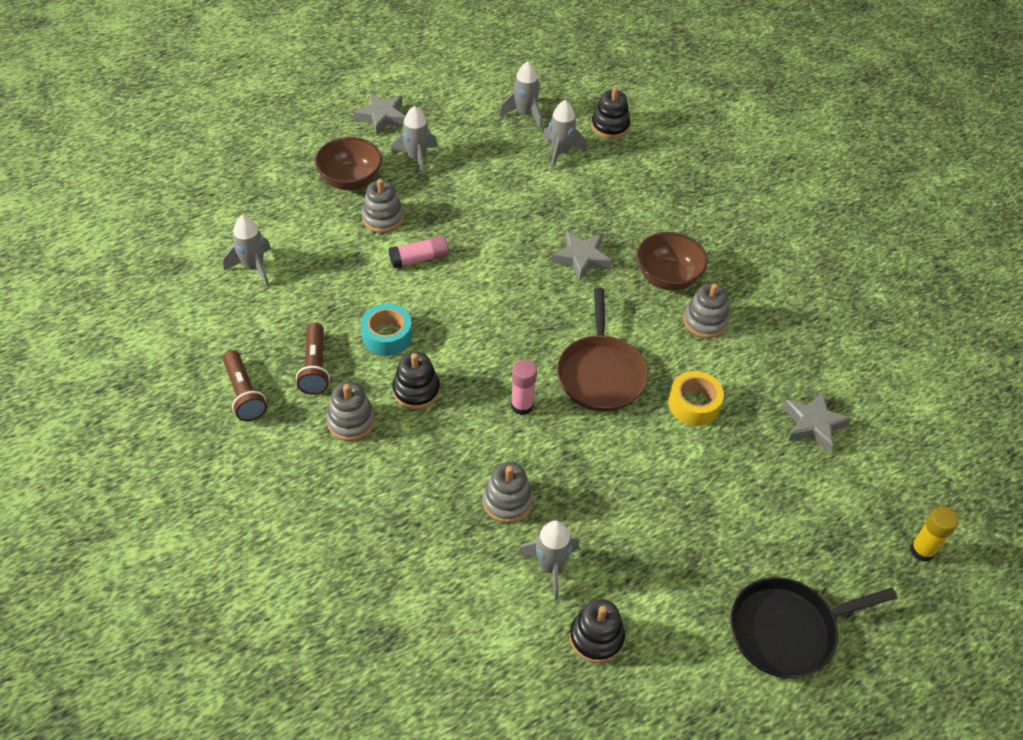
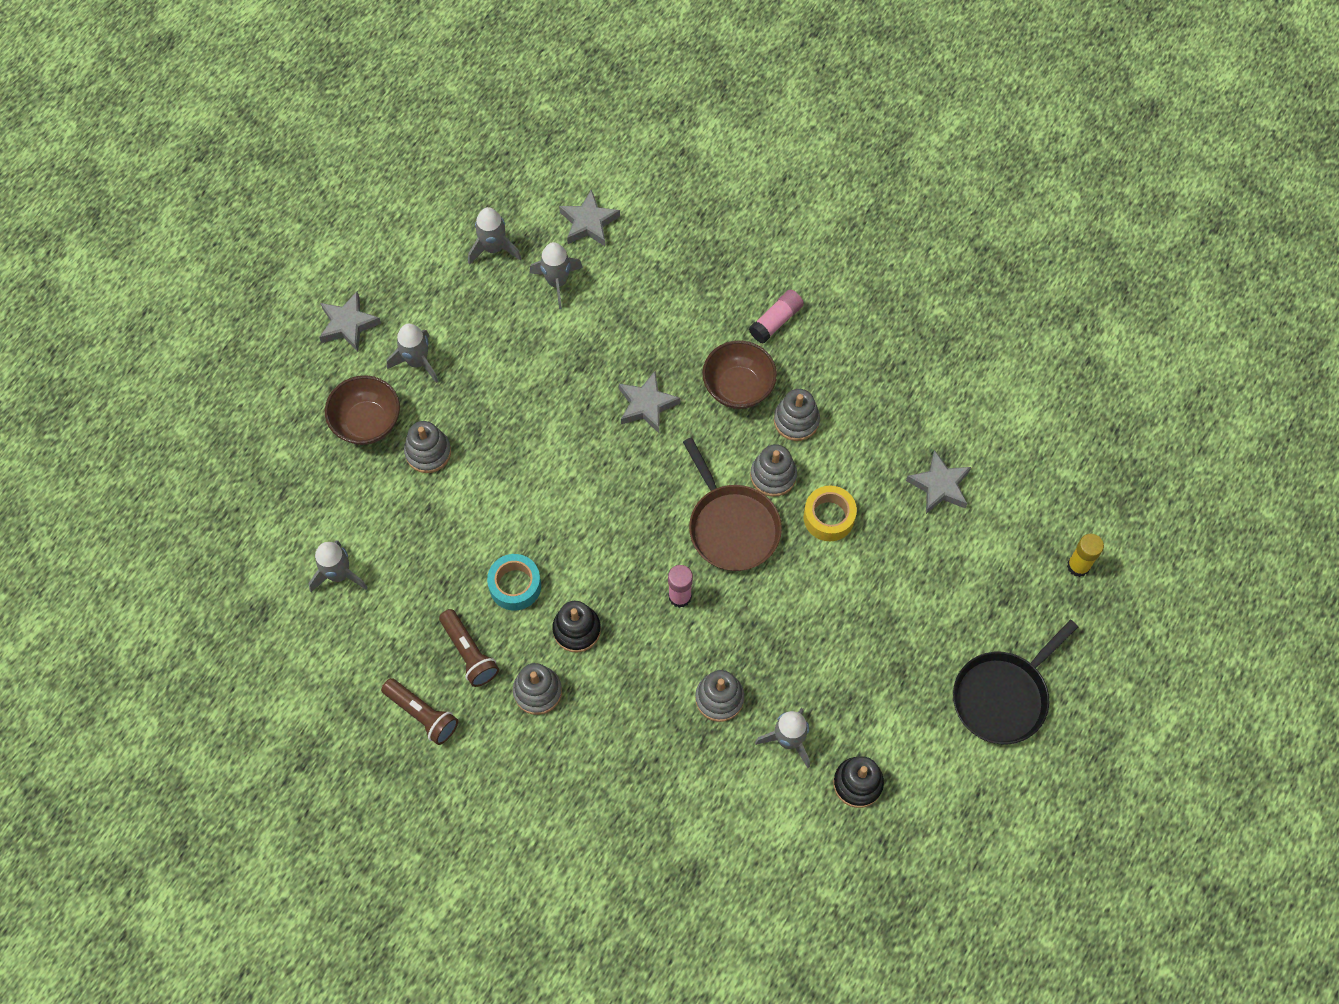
camera: 25 degrees left, 15 degrees up
(419, 259) = (493, 483): pink glue stick -> pink glue stick (776, 321)
(610, 126) = (589, 223): black stacking toy -> grey star
(661, 352) = (773, 475): none -> grey stacking toy

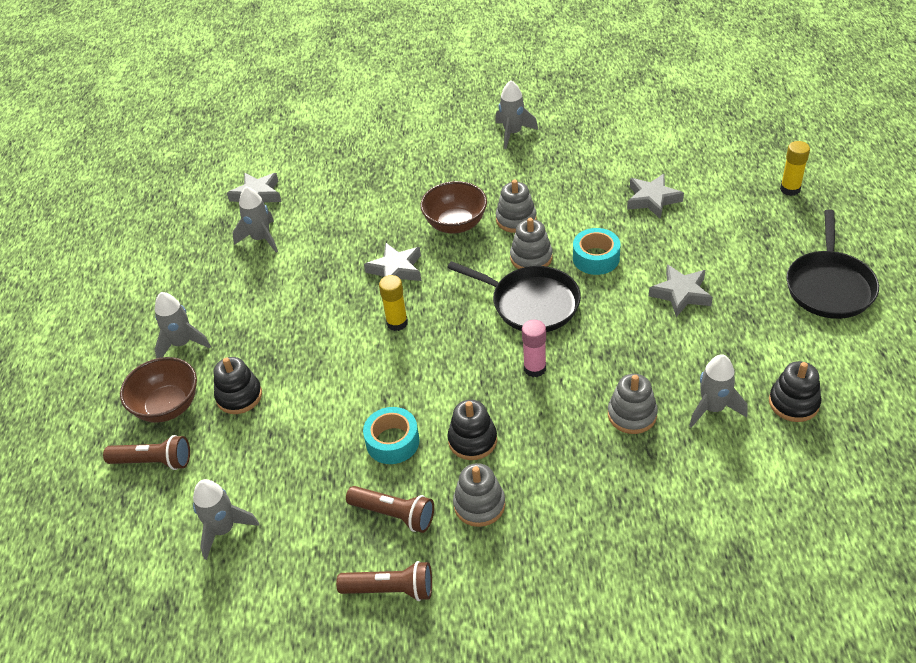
camera: 30 degrees left, 20 degrees down
(325, 471) = (153, 461): none -> brown flashlight
(348, 324) = (101, 352): grey star -> grey star (681, 294)
(428, 452) = (239, 396): grey stacking toy -> black stacking toy
(494, 248) = (192, 245): grey rocket -> grey rocket (513, 133)
(604, 466) = (397, 323): none -> yellow glue stick
(732, 527) = (531, 303): brown pan -> black pan
(776, 321) = (447, 176): pink glue stick -> none
(829, 517) = (596, 258): yellow tape -> turquoise tape

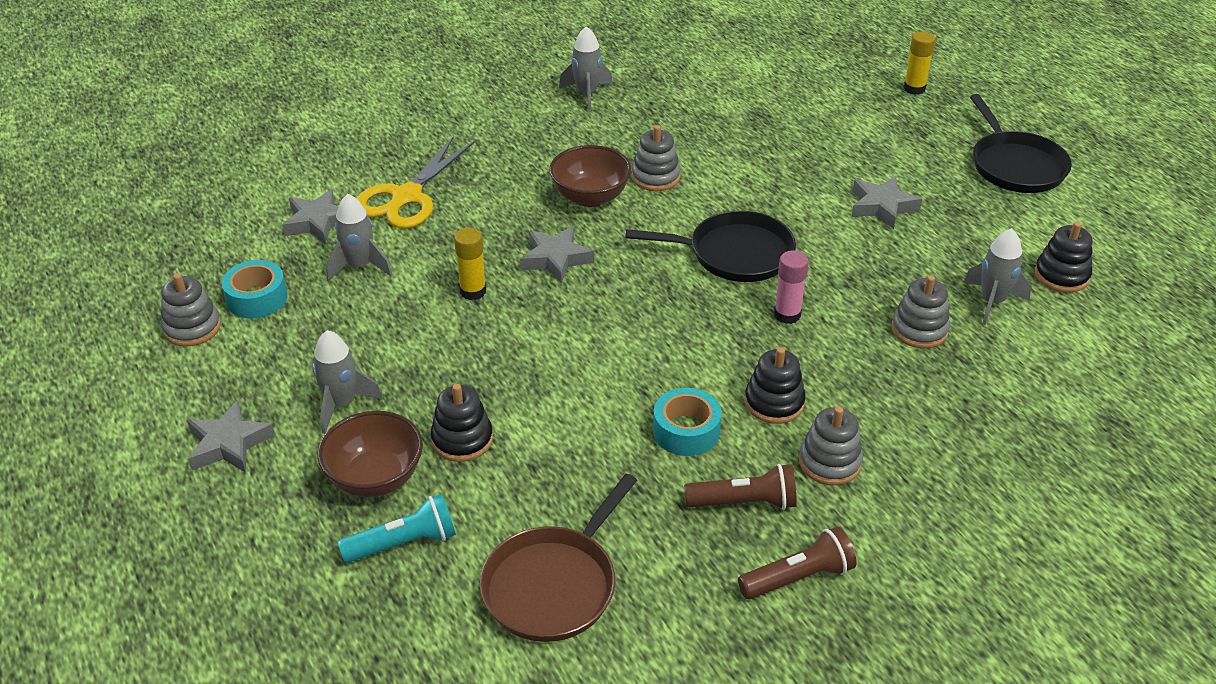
camera: 30 degrees left, 5 degrees down
(153, 461) = (404, 543): brown flashlight -> turquoise flashlight
(224, 529) = (553, 585): grey rocket -> brown pan
(326, 191) = (406, 197): none -> yellow scissors
(397, 323) = (598, 311): yellow glue stick -> yellow glue stick (473, 291)
(531, 257) = (701, 210): grey stacking toy -> grey stacking toy (192, 328)
(596, 258) = (770, 194): turquoise tape -> turquoise tape (257, 298)
(652, 199) = (786, 126): grey star -> grey star (229, 444)

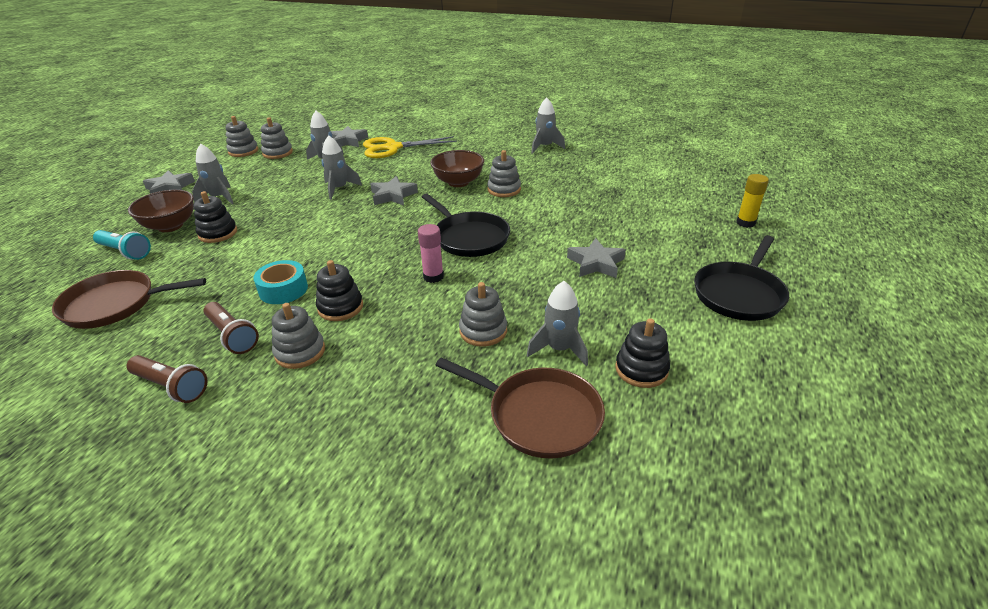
camera: 50 degrees right, 5 degrees down
(257, 298) = (277, 153): turquoise tape -> grey stacking toy
(473, 291) = (339, 189): yellow glue stick -> grey rocket
(1067, 359) = (539, 416): none -> brown pan

